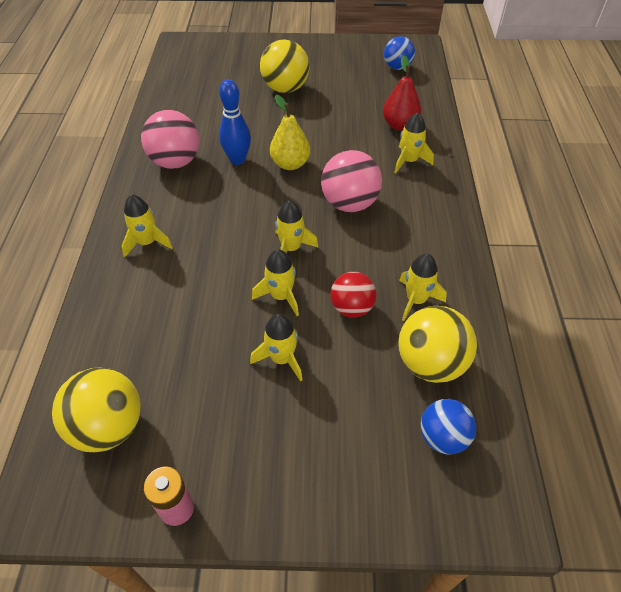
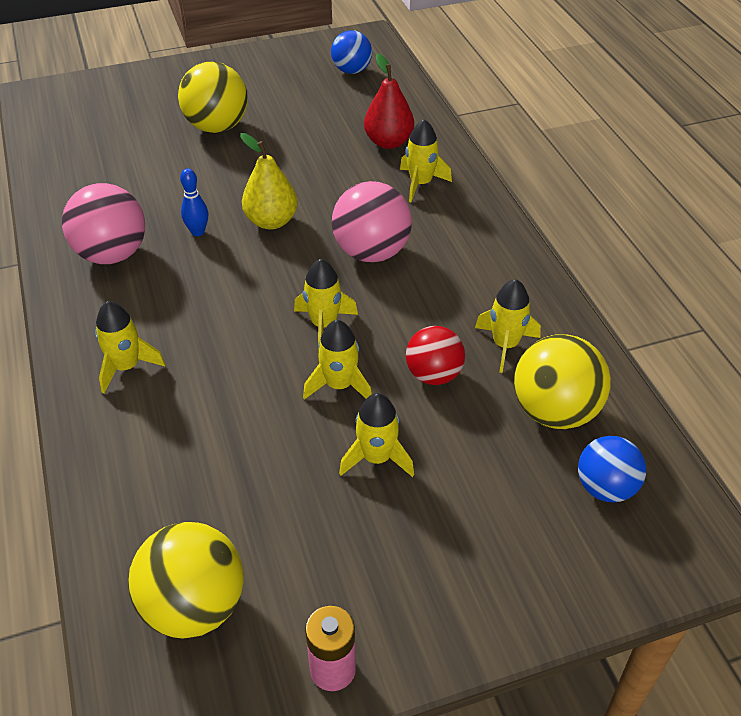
camera: 20 degrees left, 5 degrees down
(237, 160) = (198, 232): blue bowling pin -> blue bowling pin, size x0.62

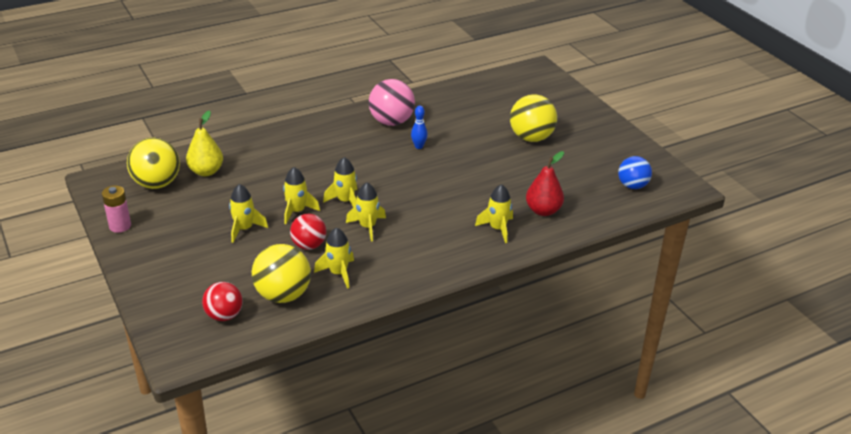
camera: 80 degrees right, 10 degrees down
(126, 367) = (303, 141): yellow rocket -> yellow rocket (367, 227)
(271, 221) = (437, 171): yellow pear -> yellow pear (206, 171)
(371, 252) = (416, 213): pink ball -> none
(605, 487) = (224, 315): blue ball -> red ball

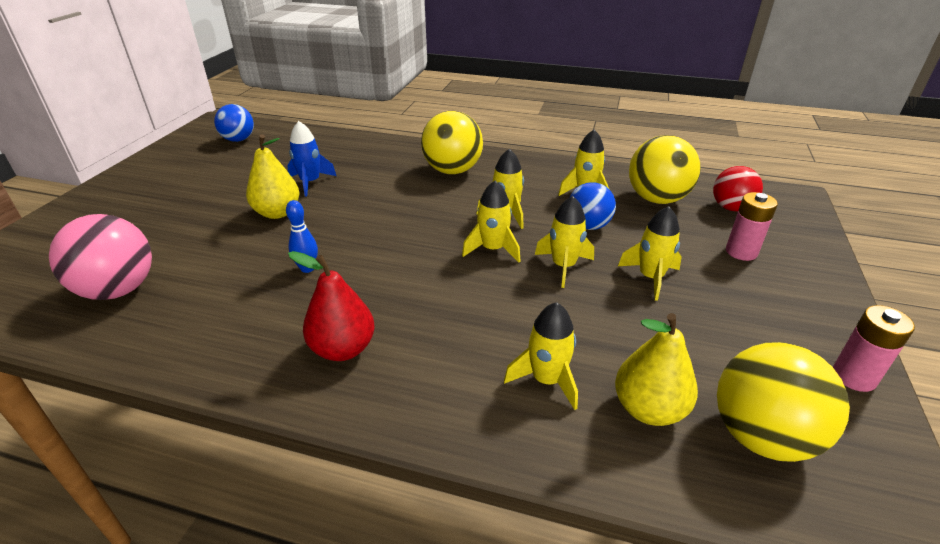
camera: 135 degrees left, 0 degrees up
(200, 275) = (741, 252): none -> pink battery
(309, 245) = (588, 226): red ball -> blue ball
(391, 122) = (263, 328): pink ball -> pink ball (119, 290)
(490, 159) = (277, 213): none -> yellow pear
(497, 229) = (398, 162): yellow rocket -> yellow rocket (546, 380)
(515, 184) = (310, 182): none -> blue rocket
(531, 138) = (193, 212): yellow ball -> yellow ball (452, 170)
(543, 211) = (338, 156): red pear -> red pear (343, 349)

